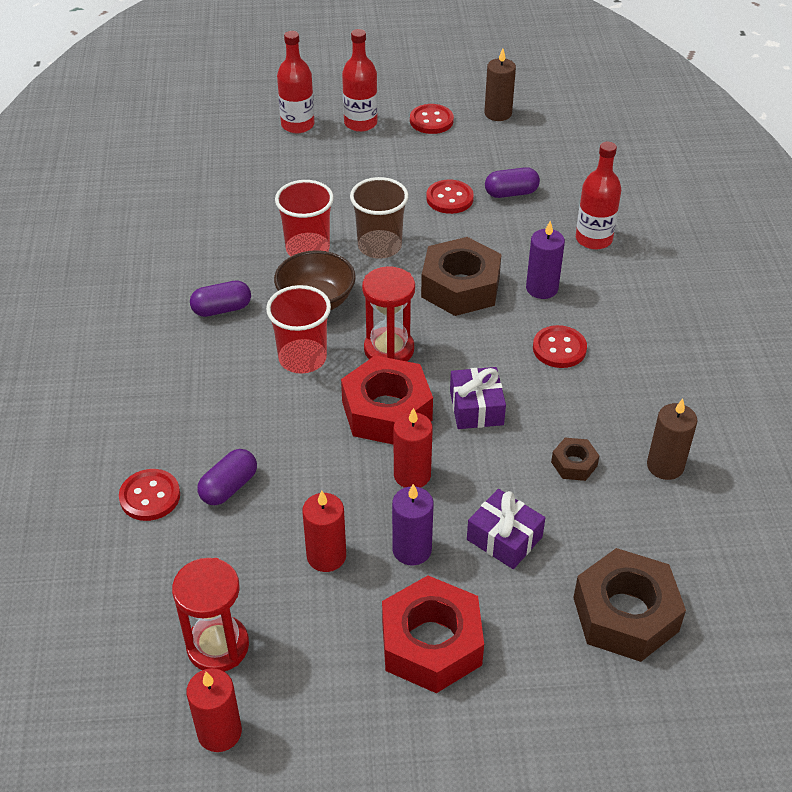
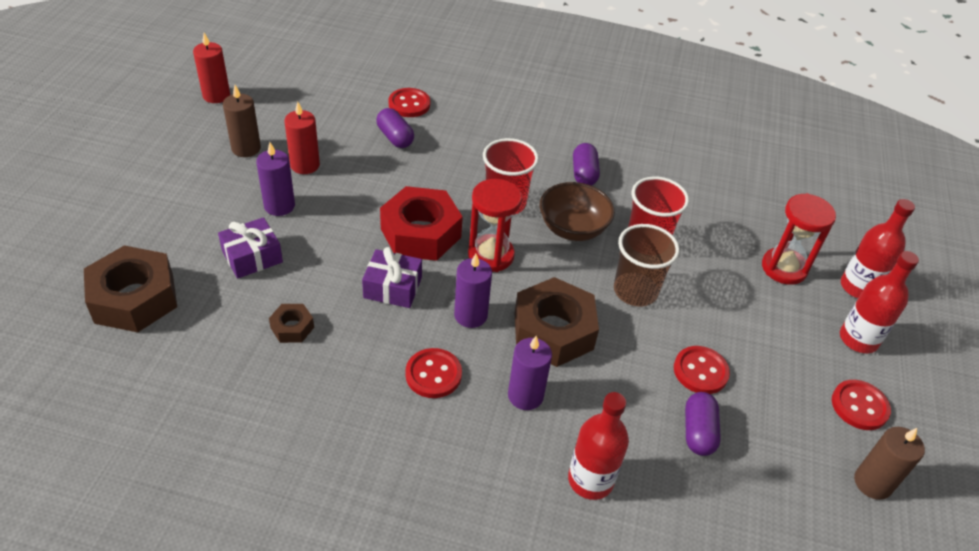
camera: 105 degrees right, 0 degrees up
(218, 646) = (273, 107): red hourglass -> red hourglass (784, 268)
(412, 475) = (346, 227): red candle -> none
(431, 643) = (199, 192): red nut -> none
(476, 343) = (470, 315): none -> purple candle
(665, 466) = (246, 392): brown candle -> brown candle (246, 148)

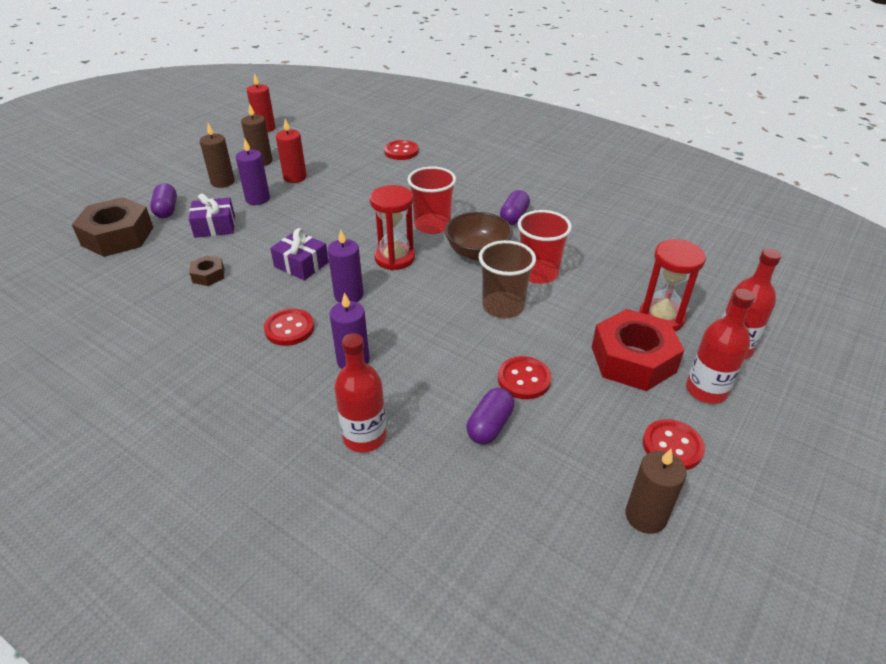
camera: 25 degrees right, 5 degrees down
(217, 189) = (222, 182): none -> brown candle
(395, 137) = (375, 170): purple capsule -> purple capsule (167, 210)
(420, 233) = (349, 233): red nut -> red nut (633, 359)
(553, 331) = (410, 320): brown nut -> none

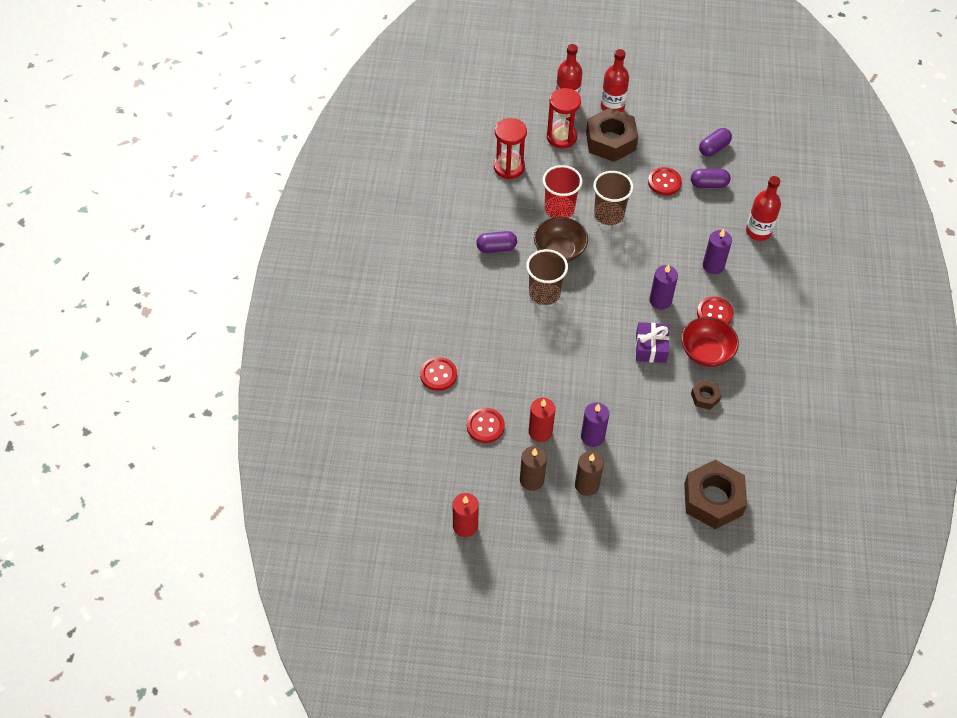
camera: 120 degrees left, 15 degrees up
(167, 210) = (656, 494): purple capsule -> purple capsule (713, 148)
(215, 226) = (650, 439): purple gift -> none
(252, 299) = (706, 352): none -> red bowl
(395, 258) = (601, 296): red hourglass -> red hourglass (509, 167)
(432, 225) = (544, 293): red cup -> brown cup
(633, 359) = (610, 141): red nut -> brown nut
(645, 516) = (714, 113): brown candle -> none
(672, 446) = (664, 112): red button -> red button (485, 426)

